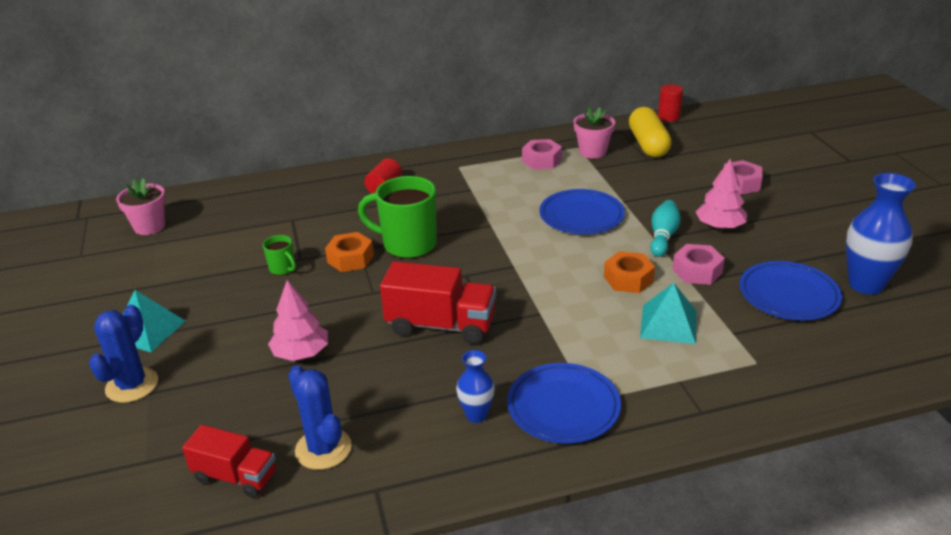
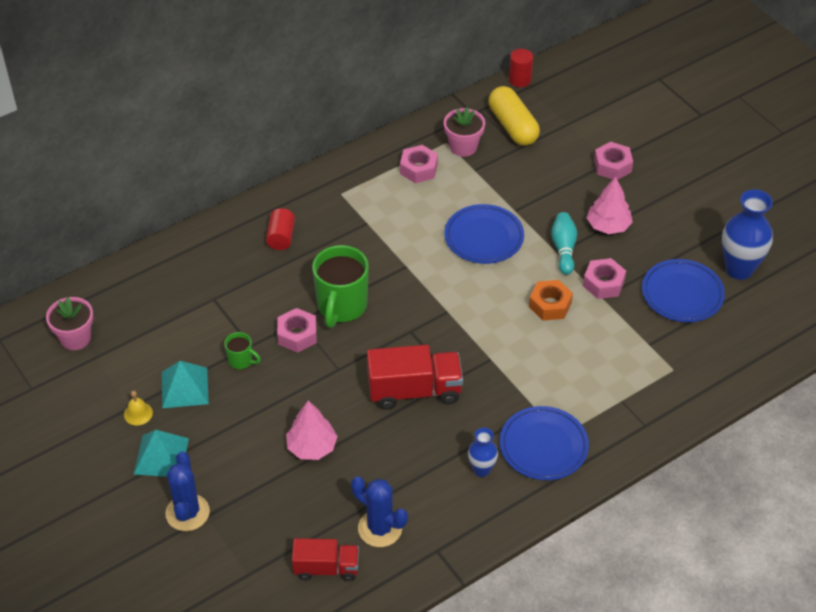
camera: 20 degrees left, 15 degrees up
(155, 291) = (138, 413): none -> yellow bell
(350, 258) = (297, 335): orange nut -> pink nut
(408, 244) = (341, 307): green mug -> green mug turned 75 degrees counterclockwise
(668, 324) = (597, 346): turquoise pyramid -> turquoise pyramid (184, 387)

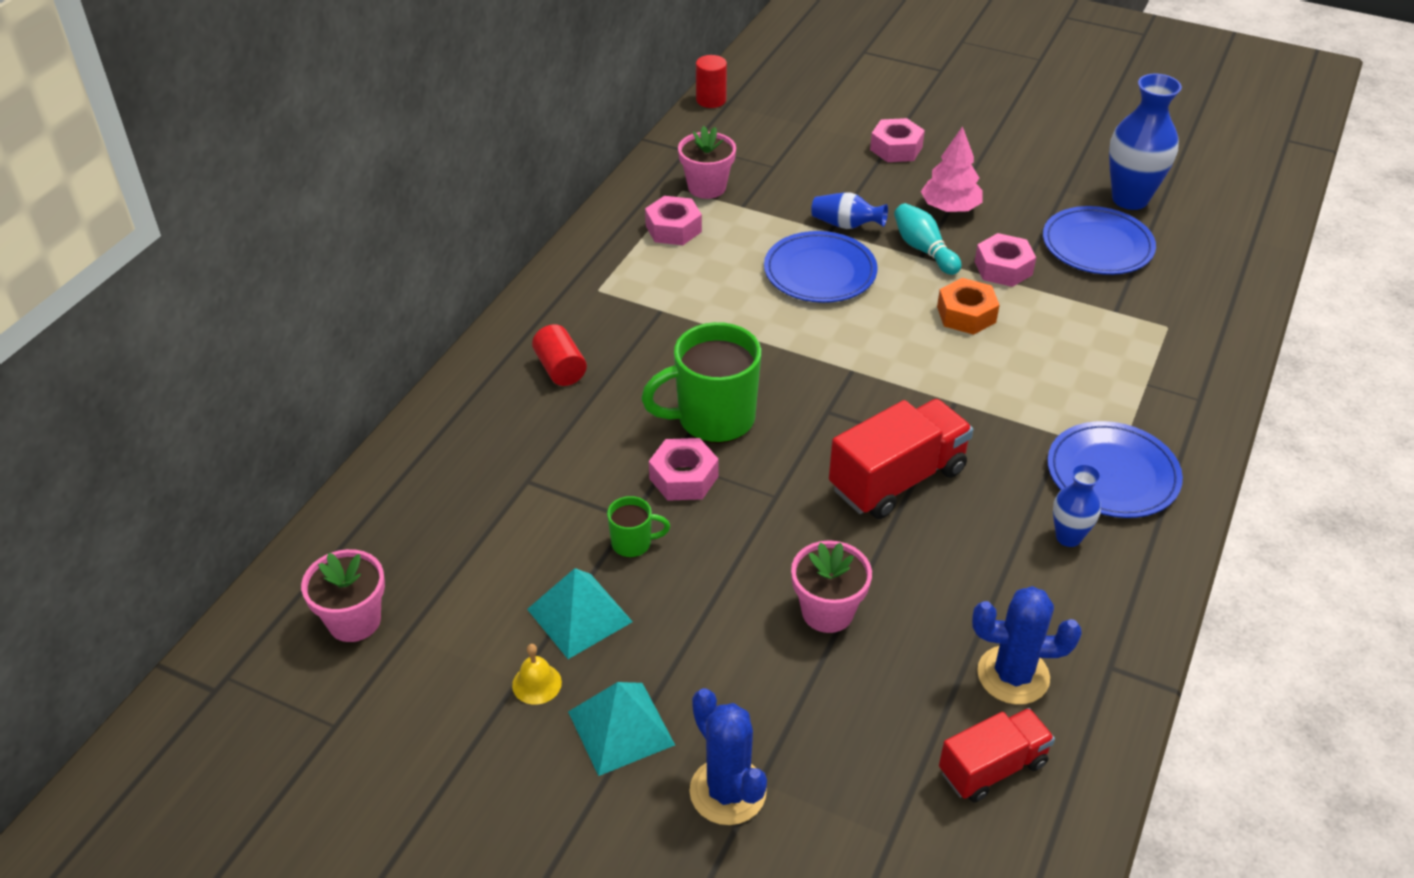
camera: 30 degrees left, 5 degrees down
(311, 447) = (827, 612): pink tree -> pink flower pot
(341, 307) = (713, 419): green mug -> green mug turned 90 degrees clockwise
(513, 126) = (746, 147): yellow capsule -> none
(529, 210) = (846, 225): none -> blue vase

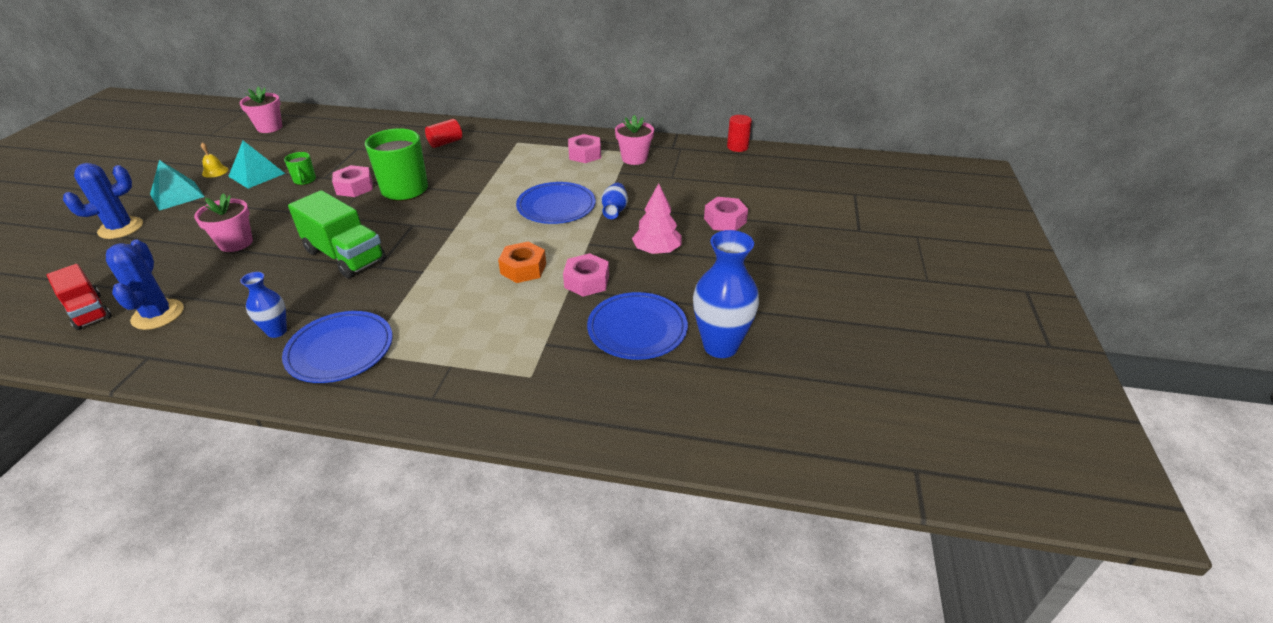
camera: 75 degrees right, 5 degrees down
(897, 479) = (345, 256): red truck -> green truck
(924, 250) = (597, 244): turquoise bowling pin -> none

